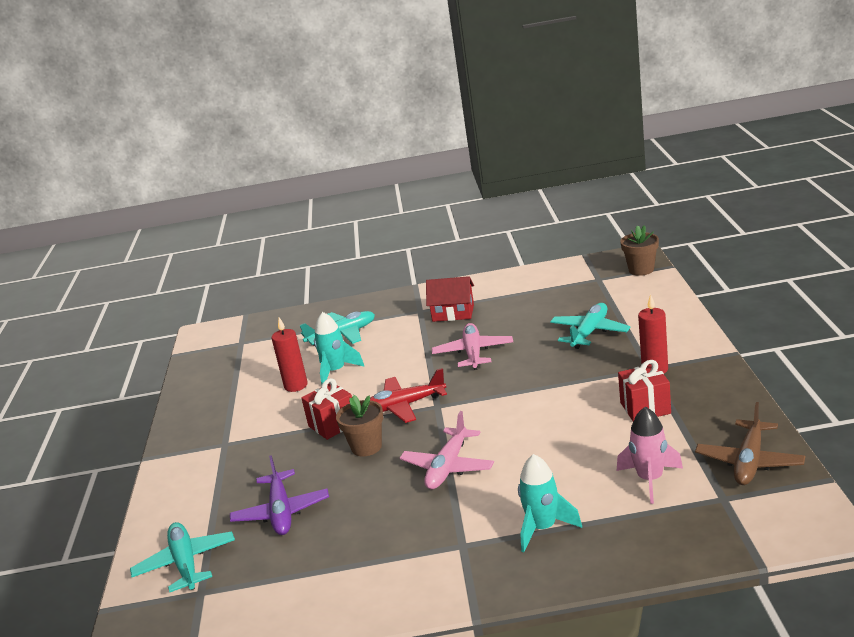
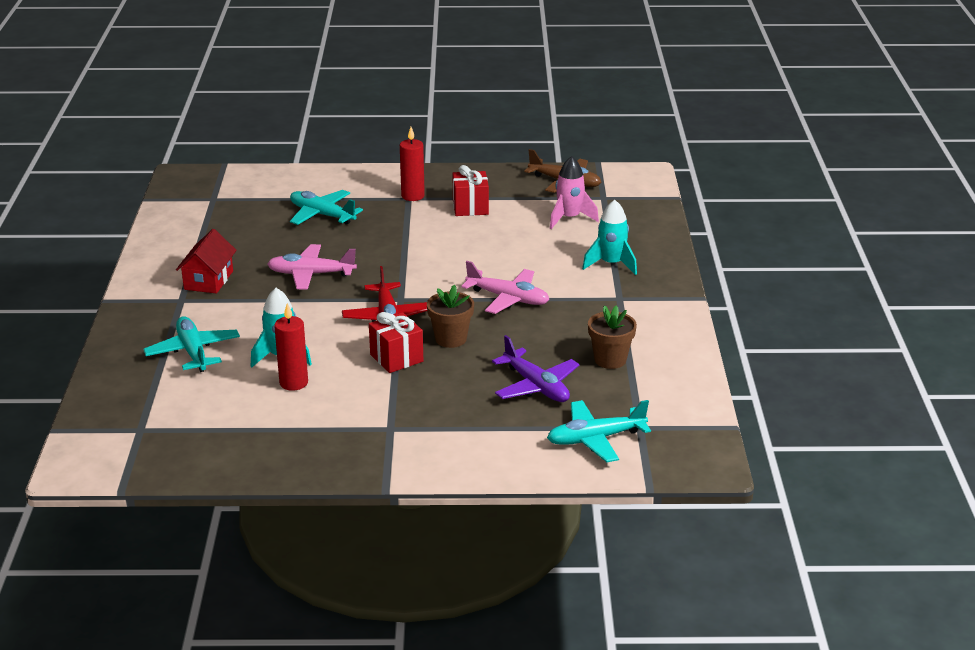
camera: 90 degrees left, 5 degrees up
(281, 512) = (536, 386): purple plane -> purple plane turned 60 degrees clockwise
(641, 270) = (216, 177): brown flower pot -> brown flower pot (610, 360)

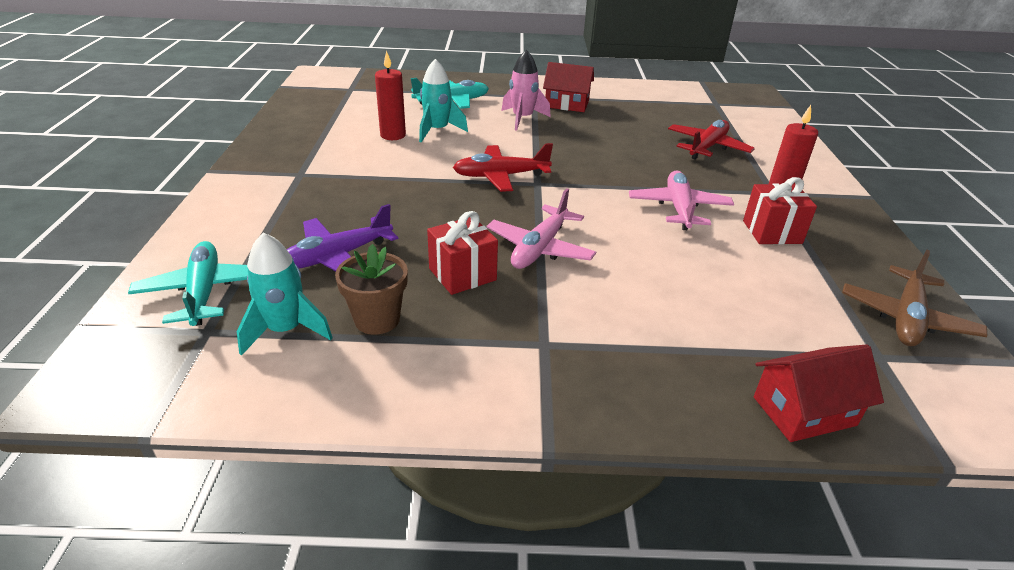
camera: 90 degrees right, 5 degrees up
(311, 274) = (583, 142): pink plane -> pink plane (678, 208)
(322, 215) = (707, 147): turquoise plane -> red plane
(396, 358) = (421, 179): red gift -> red gift (462, 274)
(451, 339) = (452, 208): brown flower pot -> none
(569, 218) = (783, 313): pink rocket -> pink rocket (522, 119)
(611, 264) = (648, 345): turquoise rocket -> turquoise rocket (286, 330)
(654, 225) = (804, 411): none -> red house

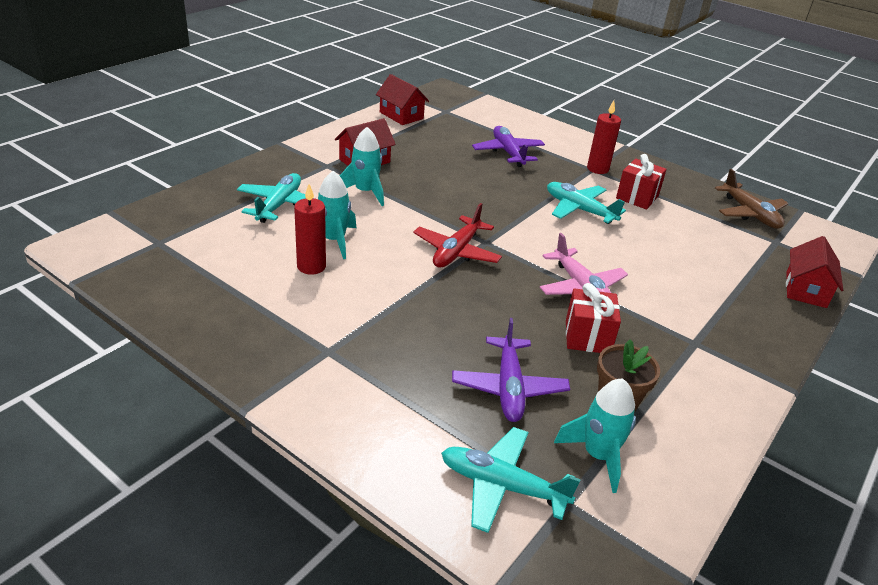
camera: 55 degrees left, 0 degrees up
(522, 119) = (365, 192): pink rocket -> turquoise rocket
(666, 92) = (401, 115): none -> red house
(678, 208) = (579, 210): pink plane -> turquoise plane
(707, 147) = (508, 153): red plane -> purple plane

